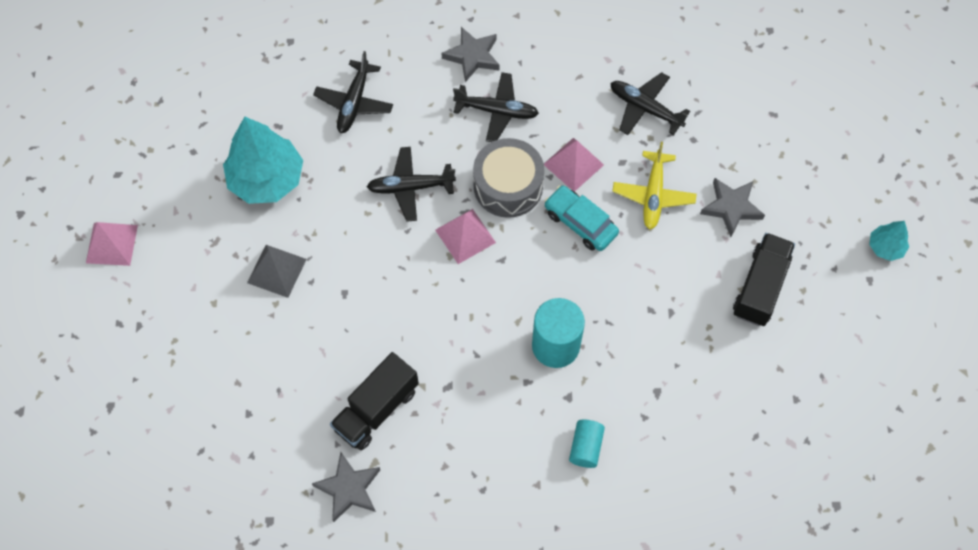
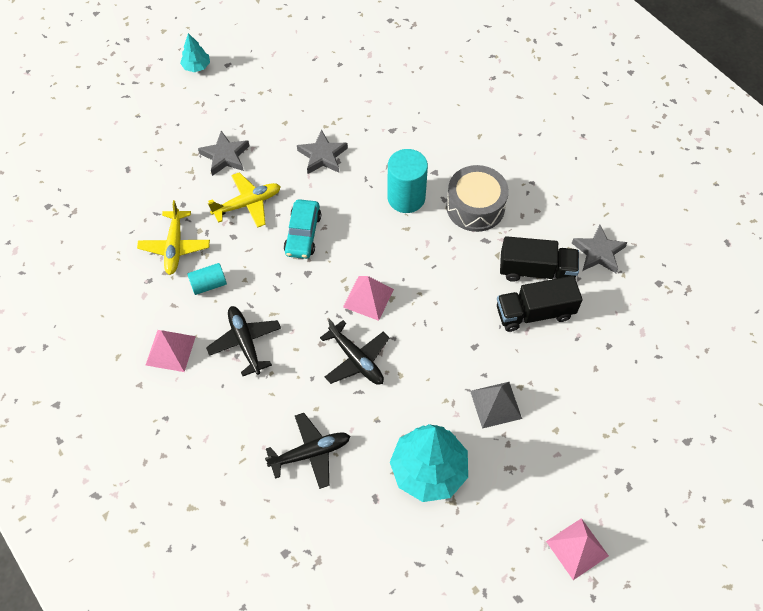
camera: 125 degrees left, 5 degrees down
(472, 56) = (203, 392): grey star -> grey star (322, 156)
(508, 186) = (306, 295): grey drum -> grey drum (475, 207)
(573, 164) = (257, 265): pink pyramid -> pink pyramid (170, 350)
(585, 447) = (459, 146): turquoise cylinder -> turquoise cylinder (209, 284)
(645, 108) = (175, 247): black plane -> yellow plane
(760, 287) = (275, 114): black truck -> black truck (534, 313)

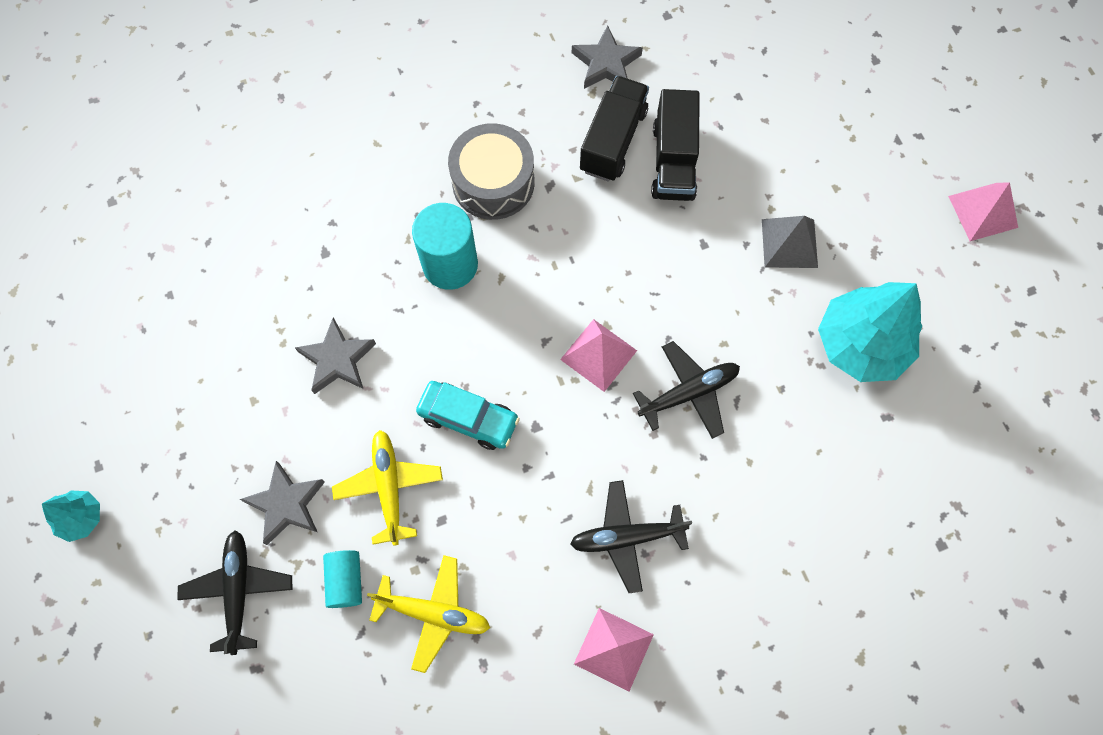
camera: 75 degrees left, 10 degrees up
(209, 284) = (516, 572): turquoise cylinder -> turquoise cylinder (346, 581)
(310, 453) = (812, 483): black plane -> black plane (238, 590)

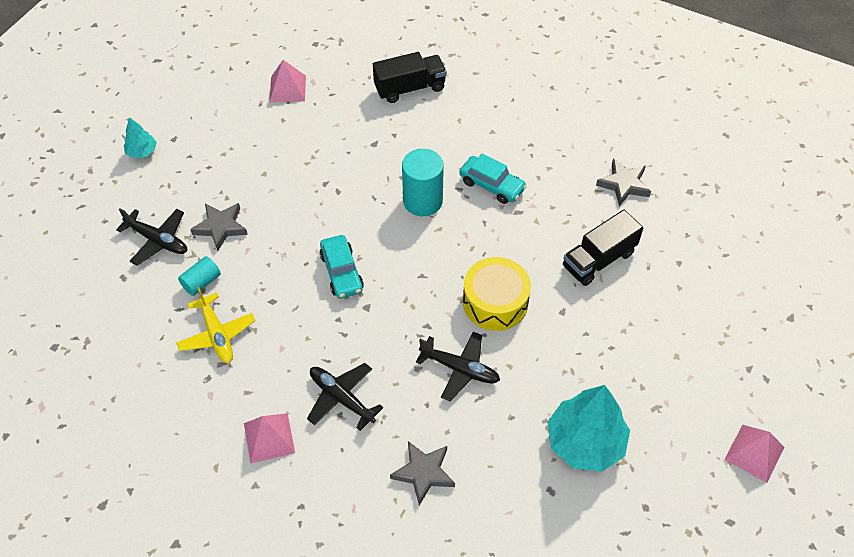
camera: 50 degrees right, 15 degrees down
(238, 590) = (158, 240): black plane -> black plane turned 75 degrees clockwise
(337, 359) = (319, 191): grey star -> grey star (423, 473)
(389, 487) = (270, 264): yellow plane -> none
(493, 182) = (492, 185): grey drum -> turquoise car
(598, 355) = (439, 307): pink pyramid -> pink pyramid (287, 89)
(613, 140) = (579, 221): black truck -> black truck (410, 88)
(640, 297) = (495, 302): none -> yellow drum
(789, 243) = (611, 356): grey pyramid -> none

